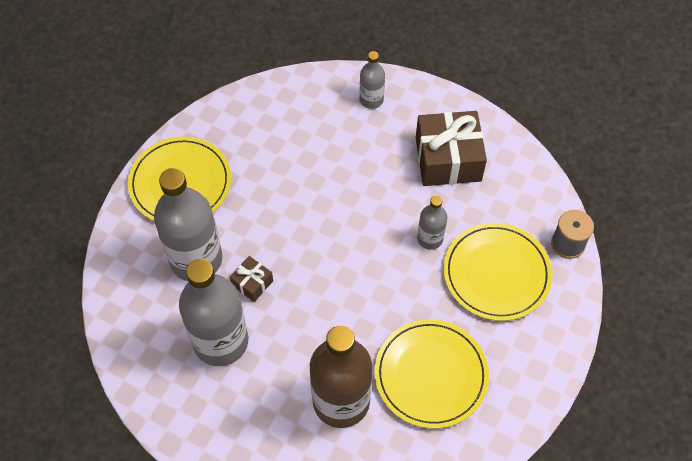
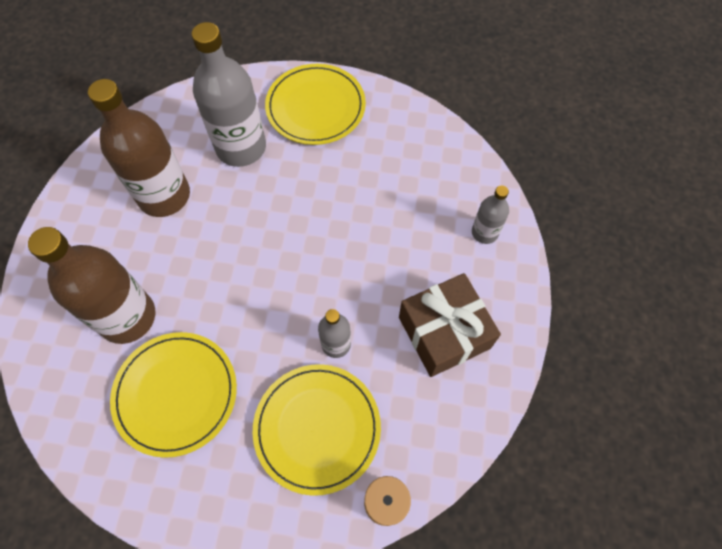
camera: 70 degrees right, 5 degrees up
(221, 341) = (164, 196): grey bottle -> brown bottle
(252, 283) = (231, 199): brown gift -> none

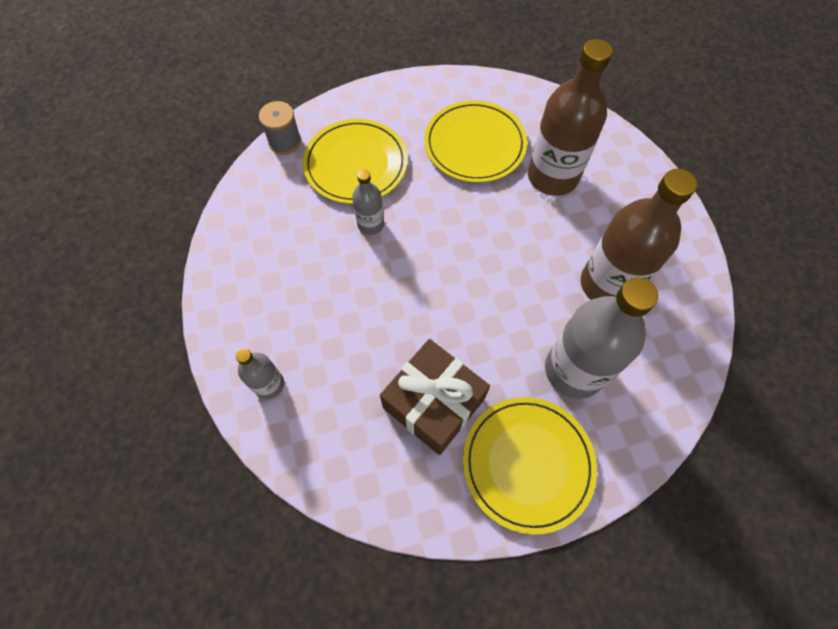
camera: 155 degrees right, 0 degrees up
(444, 332) = (280, 270): brown gift -> brown gift (433, 403)

